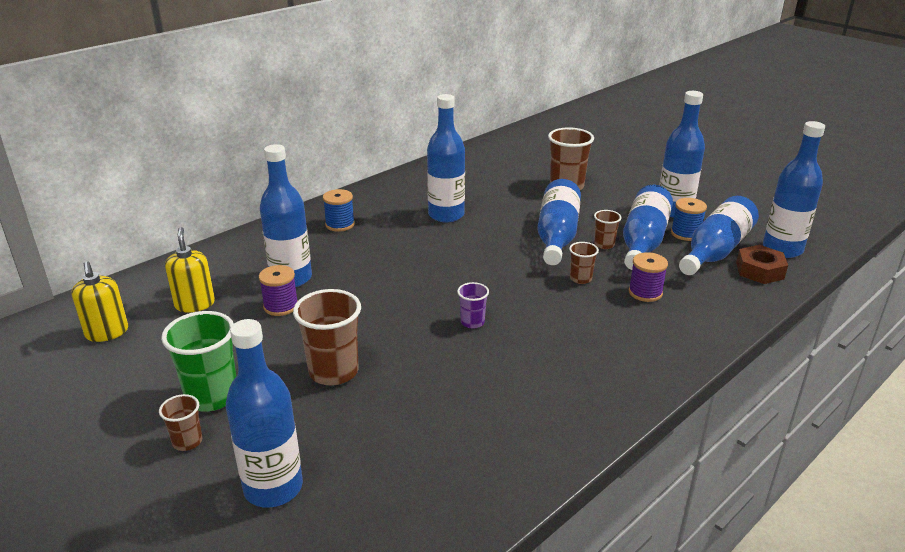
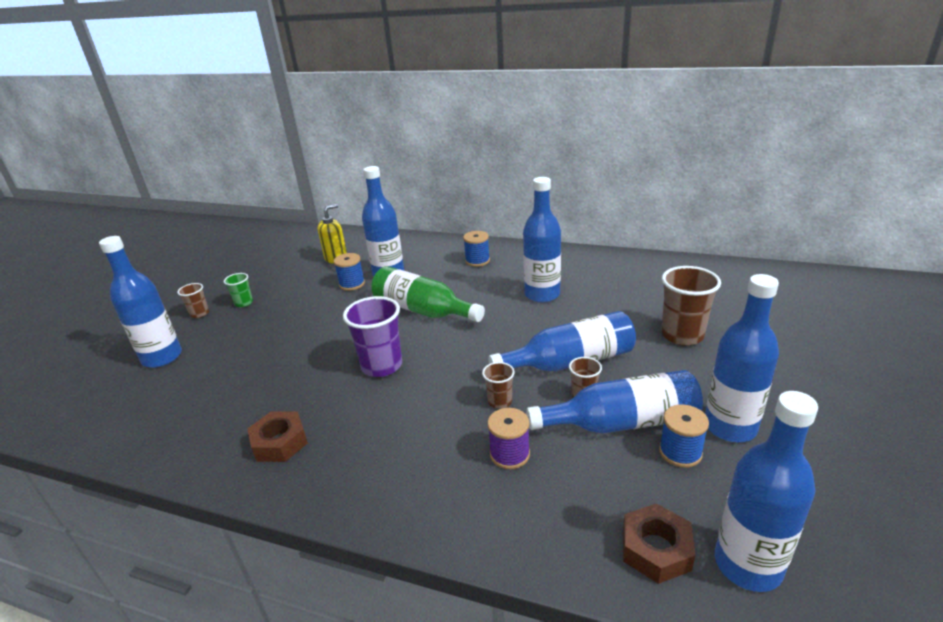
camera: 65 degrees right, 0 degrees up
(107, 332) = (292, 249): yellow soap dispenser -> none
(212, 396) = (244, 303): green cup -> green cup, size x0.53
(281, 306) = (352, 284): purple spool -> blue spool
(333, 372) = (286, 332): brown cup -> none
(397, 277) = (422, 310): none -> green bottle
(472, 322) = (382, 366): purple cup -> purple cup, size x1.89
(543, 406) = (280, 442): none -> brown nut
(715, 251) = (665, 491): blue bottle -> none

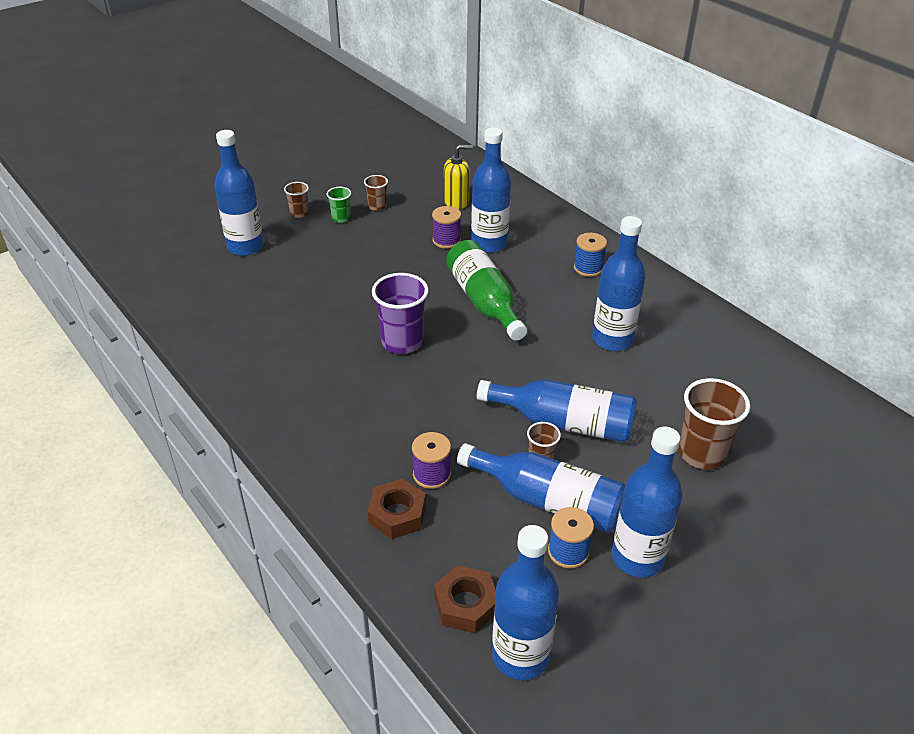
camera: 30 degrees right, 10 degrees up
(280, 442) = (277, 371): brown nut -> brown nut (397, 514)
(352, 284) = (446, 240): blue spool -> purple spool
(500, 402) = (466, 427): brown cup -> brown cup (377, 206)

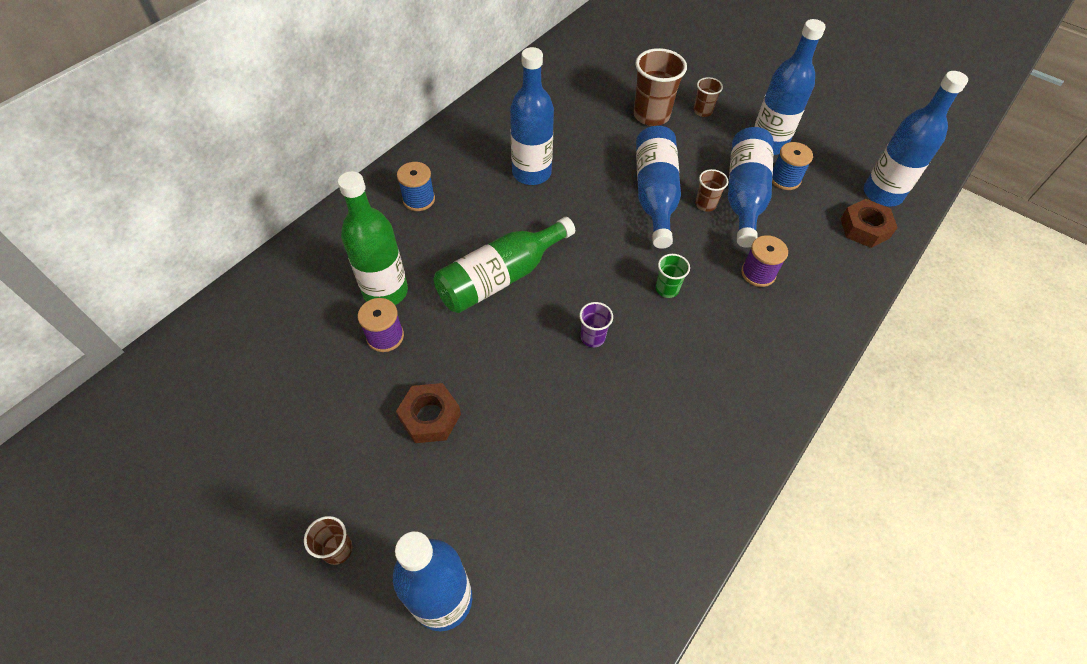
camera: 105 degrees left, 15 degrees up
(341, 218) = (346, 481): green cup -> green cup (667, 289)
(377, 206) = (308, 440): brown cup -> brown cup (702, 111)
(397, 514) = (812, 287): brown nut -> brown nut (430, 417)
(402, 342) = (592, 337): purple cup -> purple cup, size x0.53
(456, 202) = (289, 344): yellow soap dispenser -> none
(489, 243) = (385, 291): blue bottle -> green bottle

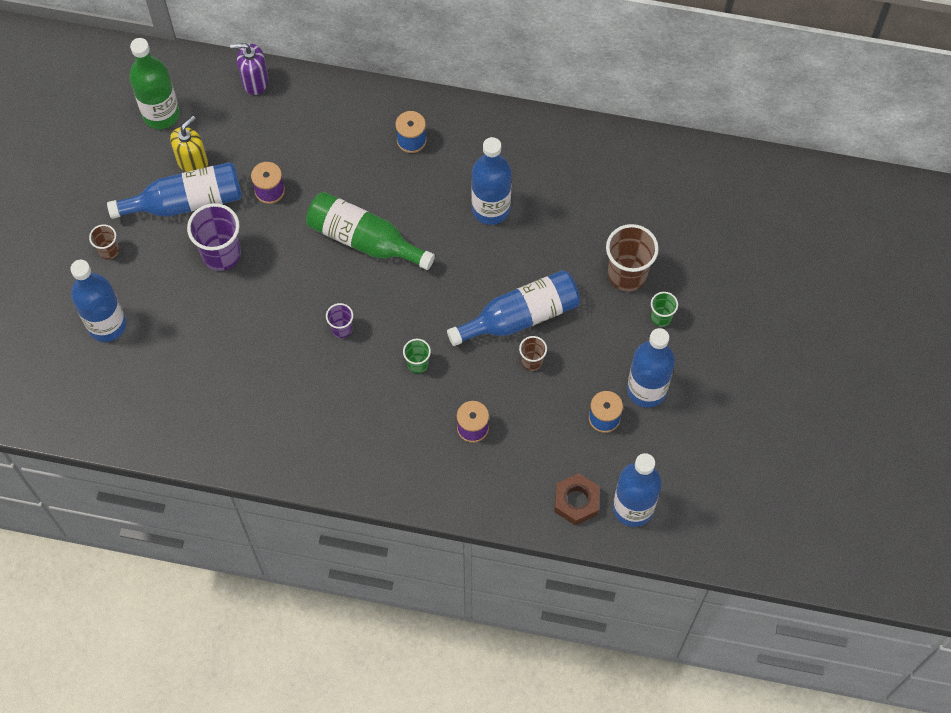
camera: 65 degrees right, 10 degrees up
(245, 297) = (255, 81): none -> purple soap dispenser
(291, 398) = (192, 162): none -> yellow soap dispenser
(385, 291) = (308, 168): green bottle -> green bottle (161, 114)
(430, 417) = (221, 254): brown nut -> purple cup
(702, 111) = (661, 317): brown cup -> green cup
(744, 195) = (562, 389): blue bottle -> blue bottle (186, 201)

